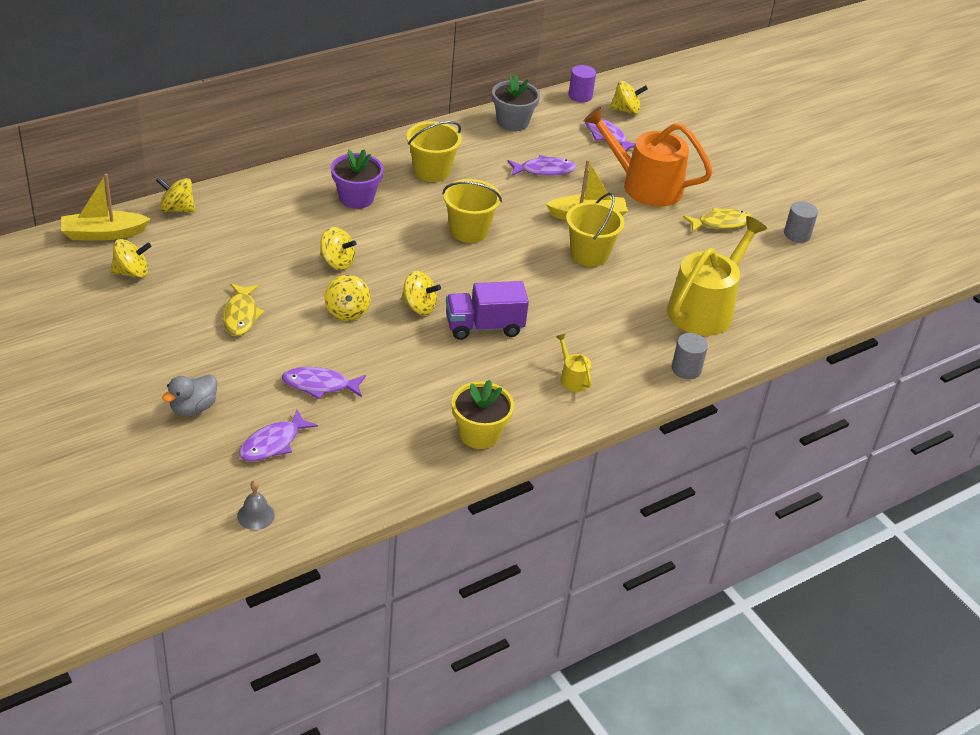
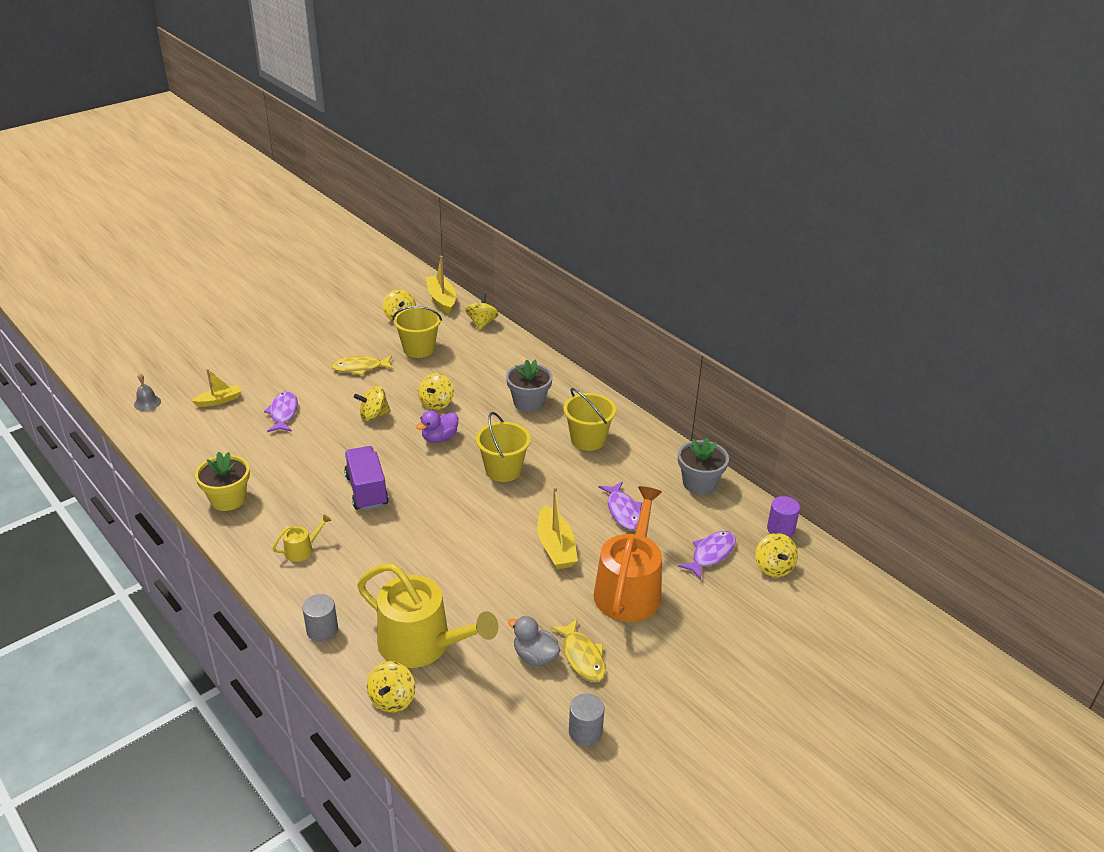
camera: 85 degrees right, 5 degrees down
(193, 408) = (256, 363): grey duck -> grey duck (535, 656)
(273, 443) = (219, 400): purple fish -> yellow boat
(356, 198) = (529, 403): purple flower pot -> grey flower pot
(403, 267) = (439, 438): none -> purple duck
(419, 307) = (387, 452): yellow spinning top -> yellow spinning top (392, 699)
(589, 254) = (491, 551): yellow bucket -> yellow bucket (419, 349)

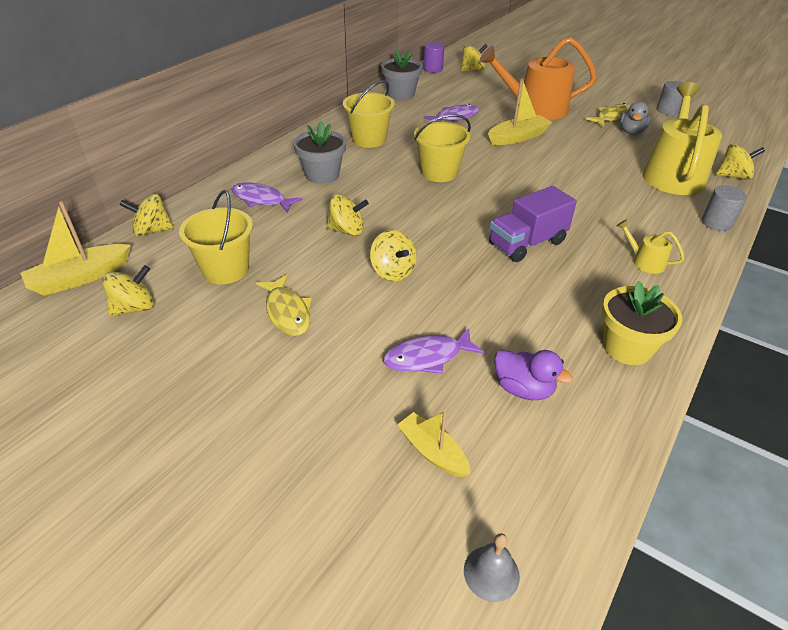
camera: 105 degrees left, 5 degrees up
(439, 438) = (411, 216): purple duck -> purple duck (523, 389)
(711, 554) = (476, 87): purple fish -> purple fish (261, 200)

